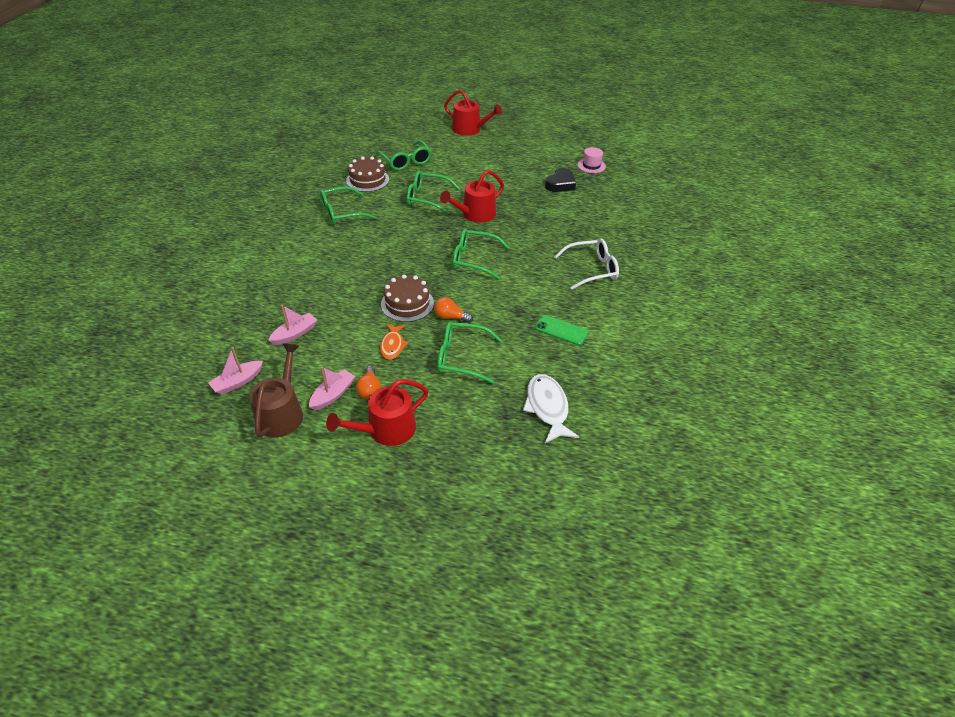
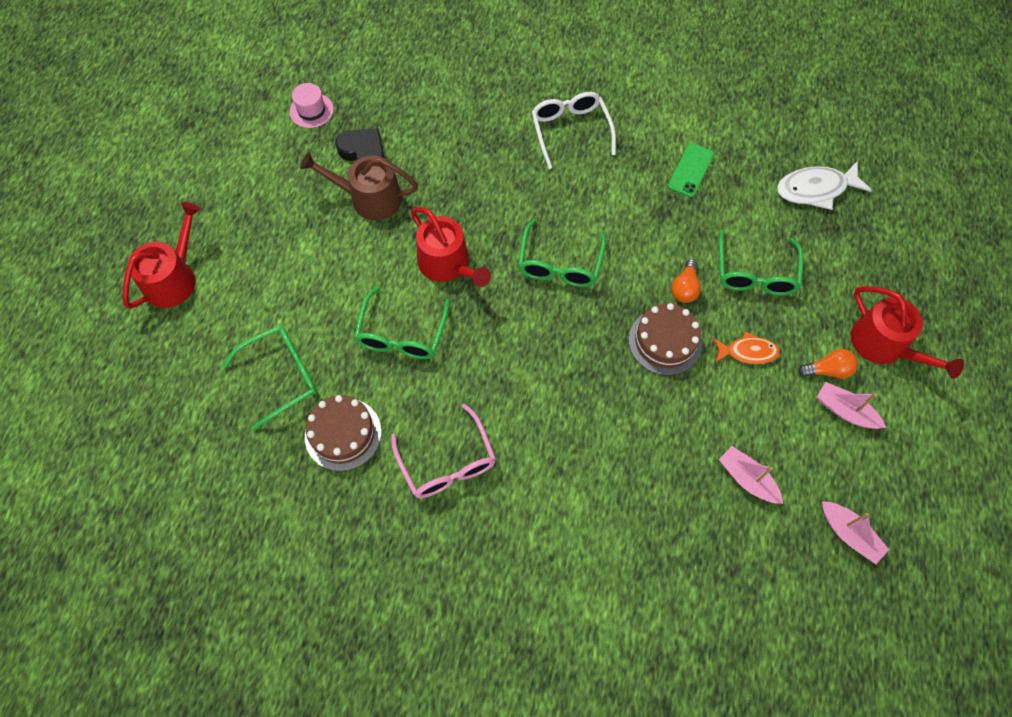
camera: 90 degrees left, 20 degrees up
(281, 413) = (887, 466): brown watering can -> brown watering can (369, 198)
(341, 213) = (447, 462): green glasses -> pink glasses

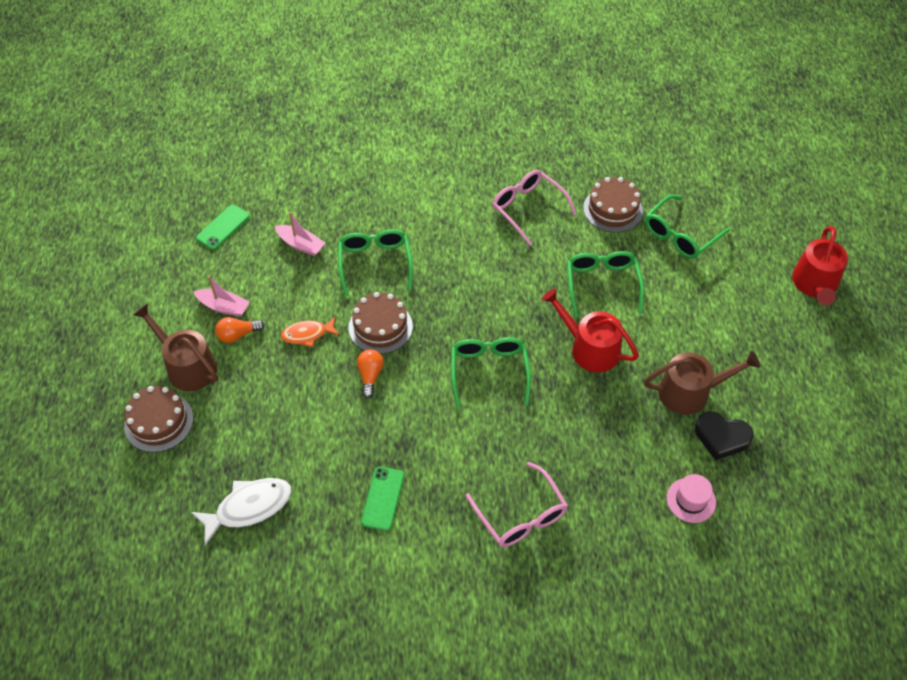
camera: 165 degrees right, 10 degrees down
(311, 110) = (801, 472): pink hat -> pink hat (691, 500)
(570, 131) = (521, 515): white glasses -> pink glasses
(755, 273) = (306, 404): green glasses -> green glasses (375, 263)
(849, 534) = (223, 227): pink boat -> green phone
(883, 345) = (187, 366): red watering can -> brown watering can
(909, 290) = (159, 422): none -> brown cake

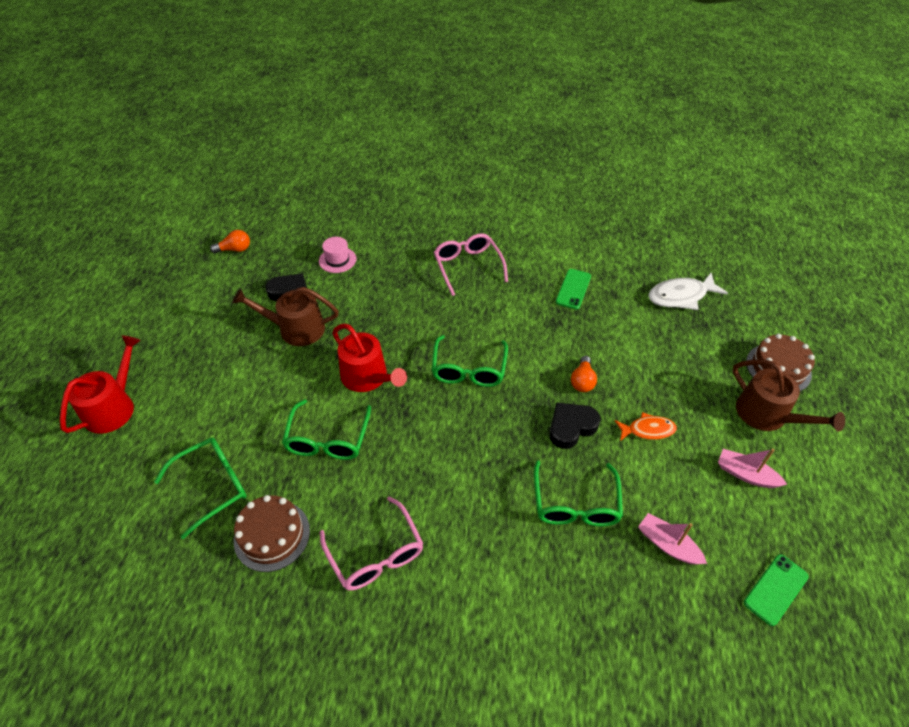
camera: 170 degrees left, 5 degrees down
(238, 335) = (722, 440): orange light bulb -> orange light bulb (235, 249)
(380, 327) = (571, 427): brown cake -> black heart

